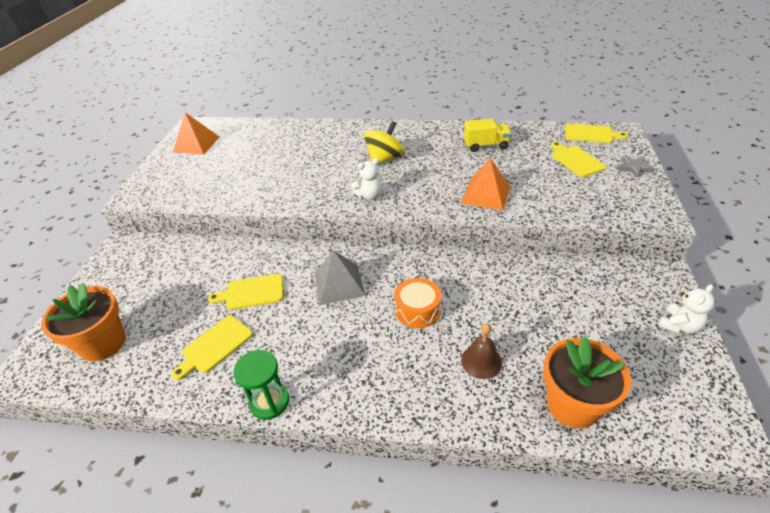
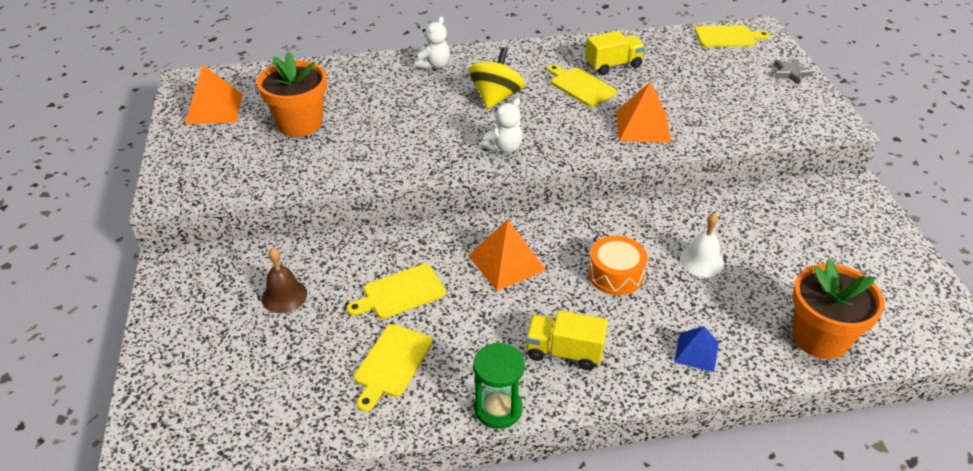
camera: 20 degrees left, 0 degrees up
(103, 343) = (236, 392): orange flower pot -> orange flower pot (300, 123)
(339, 284) = (506, 262): grey pyramid -> orange pyramid
(344, 366) = (564, 352): none -> yellow truck
(453, 392) = (696, 352): none -> blue pyramid
(481, 361) = (711, 315): brown bell -> brown bell (284, 296)
(495, 312) = (702, 261): none -> white bell
(576, 160) = (725, 71): yellow cutting board -> yellow cutting board (581, 86)
(679, 326) = (889, 239): white teddy bear -> white teddy bear (434, 65)

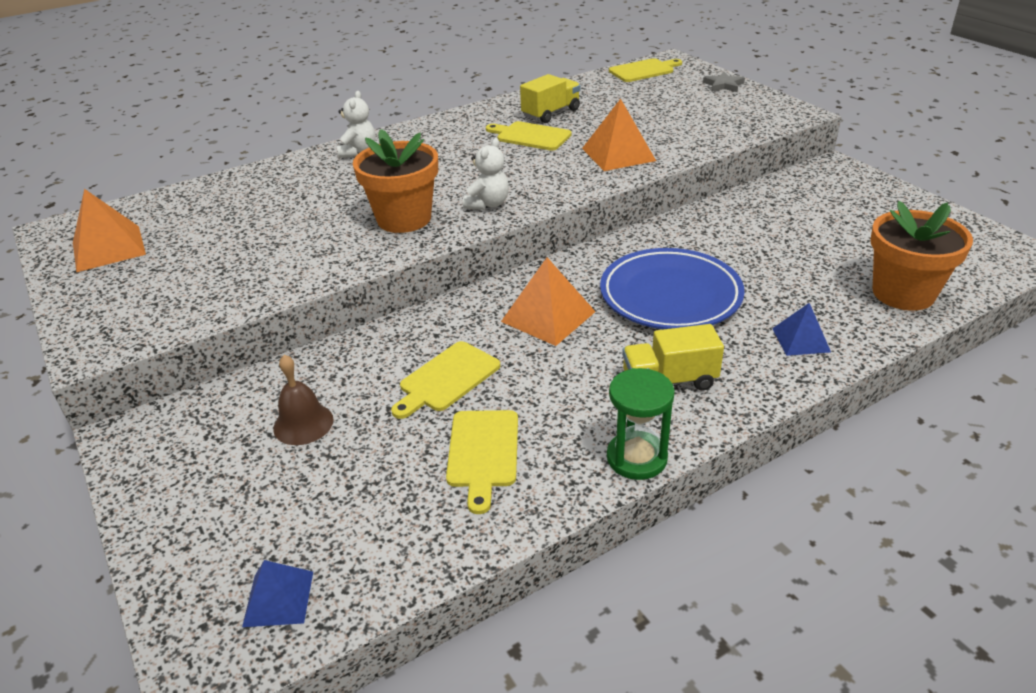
camera: 20 degrees left, 5 degrees down
(205, 423) = (278, 598): none -> blue pyramid
(300, 123) = (231, 237): orange flower pot -> orange flower pot (404, 219)
(496, 97) = (447, 164): yellow spinning top -> none
(615, 274) = (670, 295): orange drum -> blue plate
(702, 261) = (745, 261): white bell -> none

